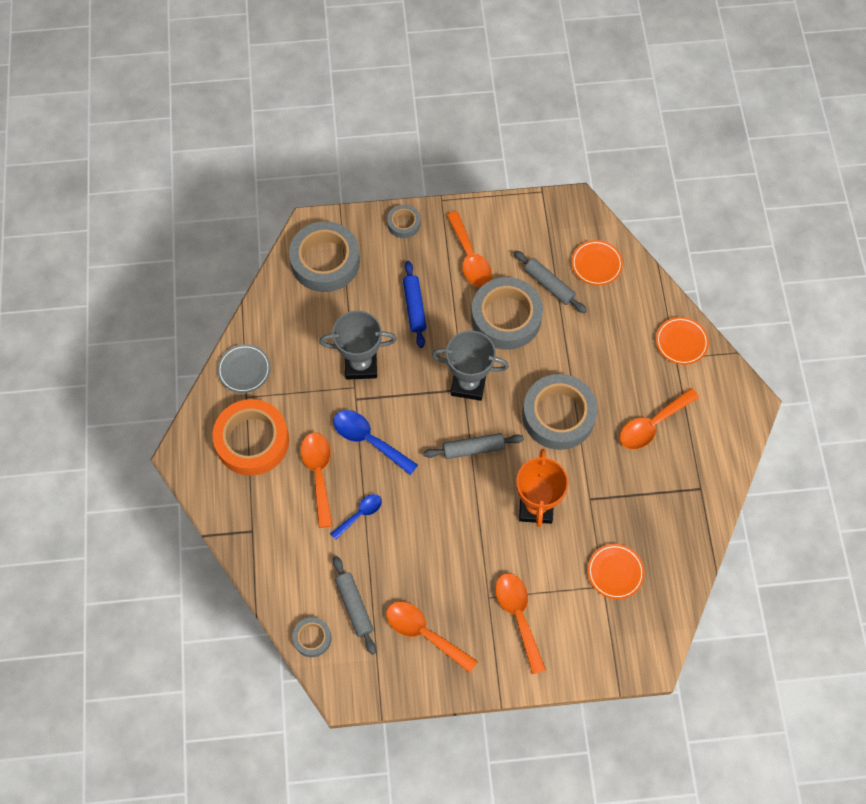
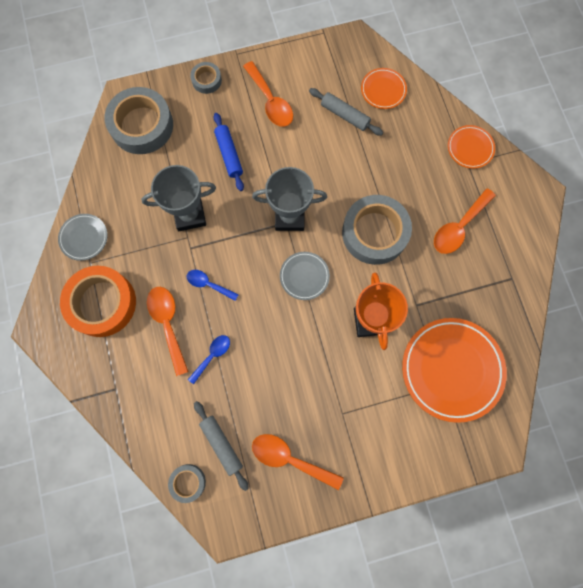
camera: 10 degrees left, 10 degrees up
(369, 440) = (208, 284): blue spoon -> blue spoon, size x0.62
(473, 449) = (304, 276): grey rolling pin -> grey plate
(506, 317) = (312, 151): grey tape -> none
(518, 616) = (372, 426): orange spoon -> none
(615, 572) = (451, 369): orange plate -> orange plate, size x1.98

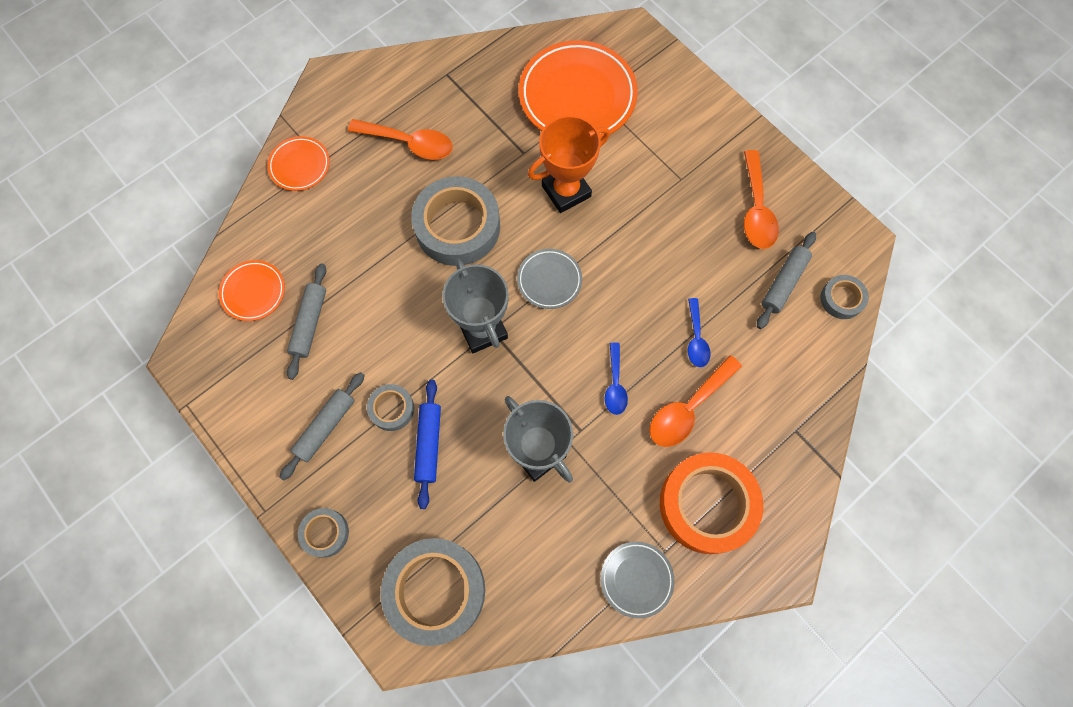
camera: 115 degrees left, 5 degrees down
(212, 356) = (696, 339): blue spoon -> blue spoon turned 105 degrees counterclockwise
(229, 154) = (429, 444): blue rolling pin -> blue rolling pin turned 45 degrees counterclockwise
(263, 142) = (391, 409): none -> grey tape
(270, 101) = (325, 427): orange spoon -> grey rolling pin

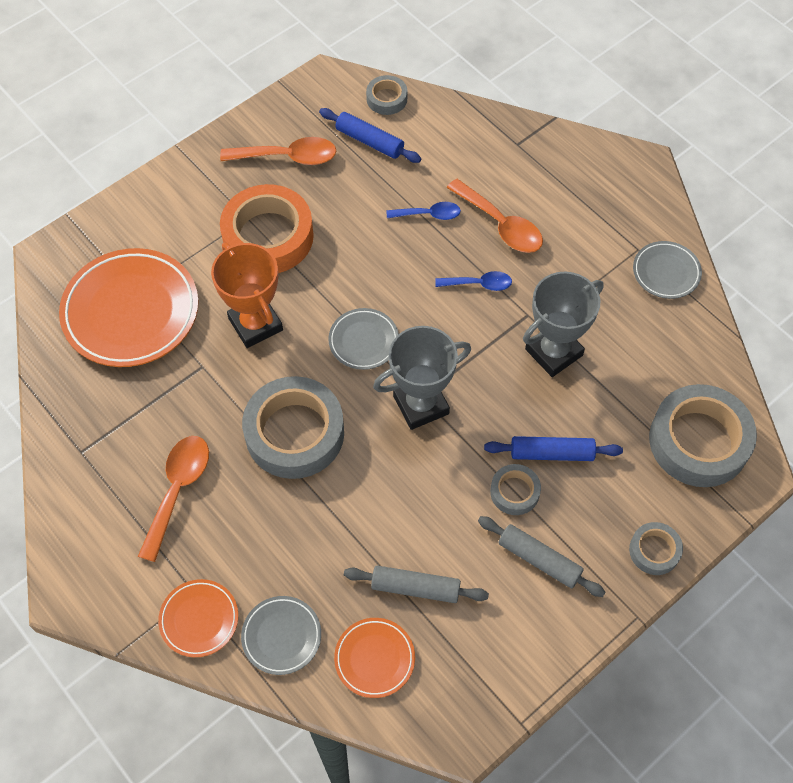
camera: 90 degrees left, 10 degrees down
(280, 224) = (281, 636): none -> grey plate
(707, 504) = (592, 215): orange tape -> orange tape (268, 236)
(783, 283) = (369, 141): grey rolling pin -> blue rolling pin

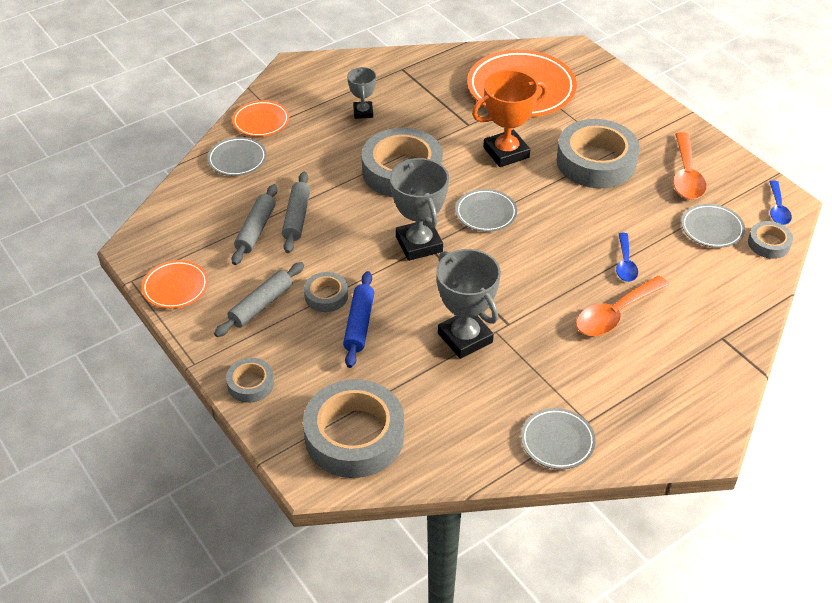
camera: 95 degrees right, 15 degrees down
(178, 490) = (363, 112): orange spoon -> grey trophy
(268, 236) = (596, 161): orange tape -> grey tape
(369, 141) = (712, 229): blue rolling pin -> grey plate
(374, 659) = (206, 205): orange plate -> orange plate (175, 287)
(389, 543) = (297, 218): none -> grey rolling pin
(479, 284) = (544, 292): blue spoon -> blue spoon (777, 209)

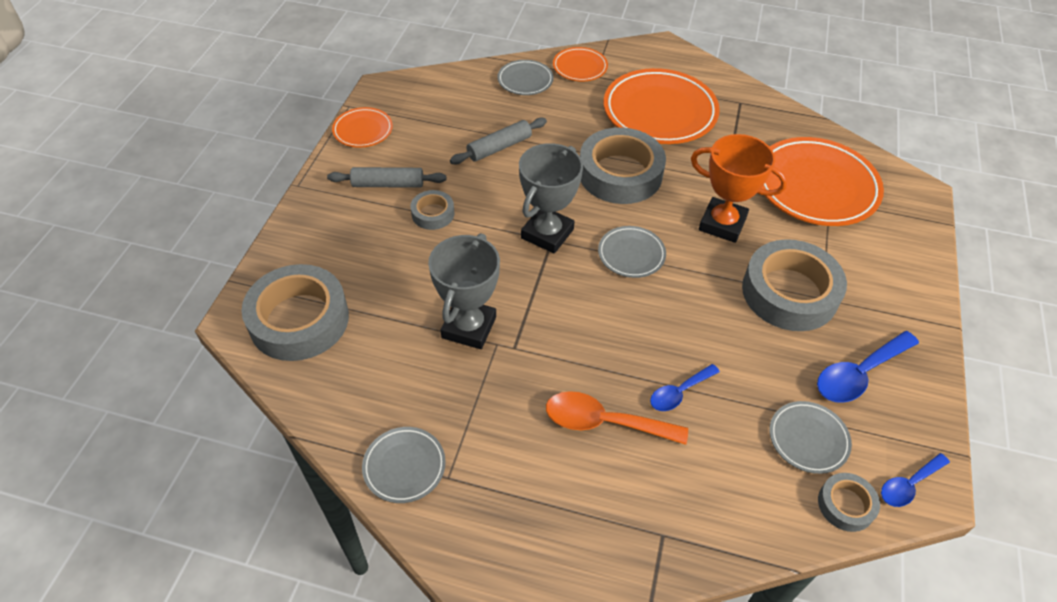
camera: 50 degrees right, 5 degrees up
(250, 384) = (303, 227): grey tape -> none
(256, 230) = (463, 134): grey rolling pin -> none
(359, 324) = (421, 251): blue rolling pin -> none
(363, 112) = (659, 112): grey trophy -> orange plate
(686, 175) = (859, 374): orange spoon -> blue spoon

